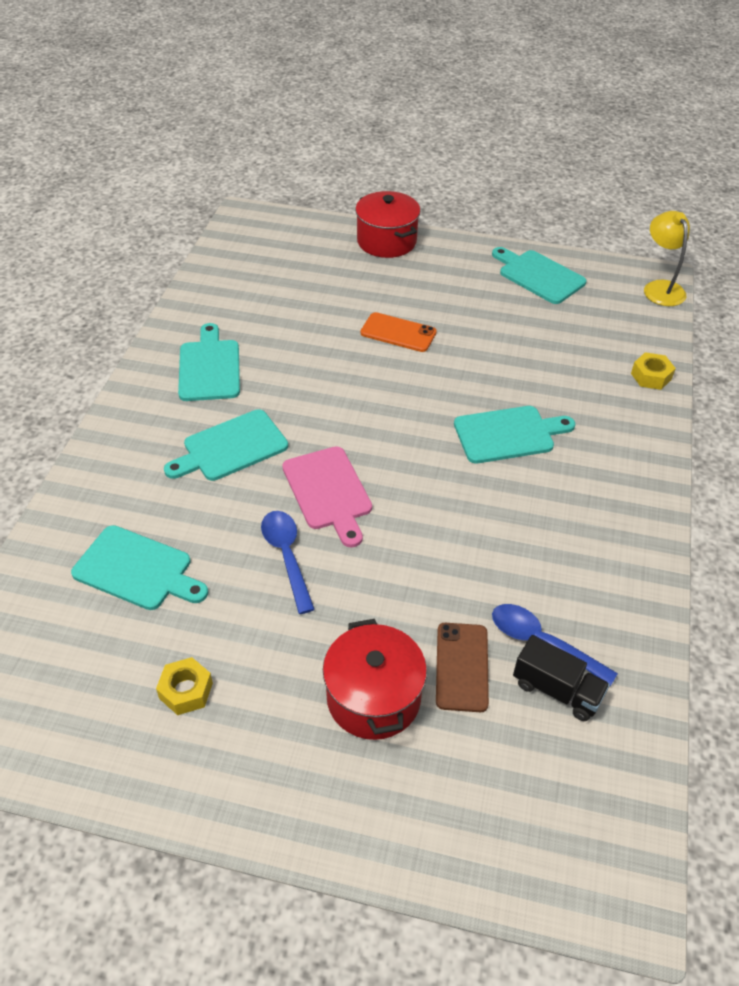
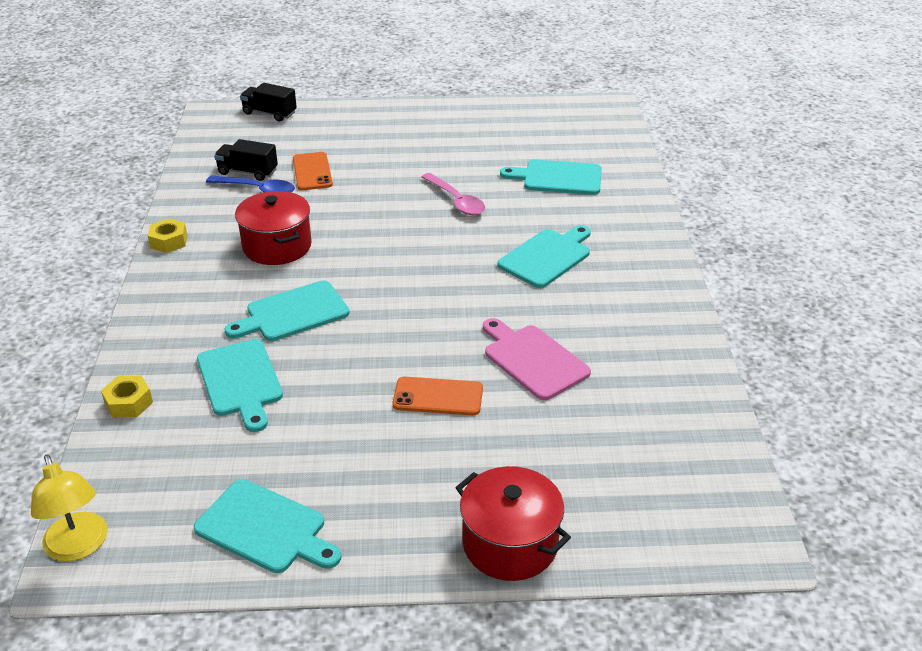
camera: 165 degrees right, 10 degrees down
(186, 691) = (482, 138): yellow nut -> yellow nut (169, 241)
(209, 367) = (620, 317): turquoise cutting board -> turquoise cutting board (241, 381)
(287, 556) = (456, 201): blue spoon -> pink spoon
(328, 492) = (445, 242): pink cutting board -> pink cutting board (533, 360)
(373, 698) = (366, 152): red pot -> red pot (277, 246)
(462, 667) = (312, 172): brown phone -> orange phone
(518, 873) = (269, 113): none -> black truck

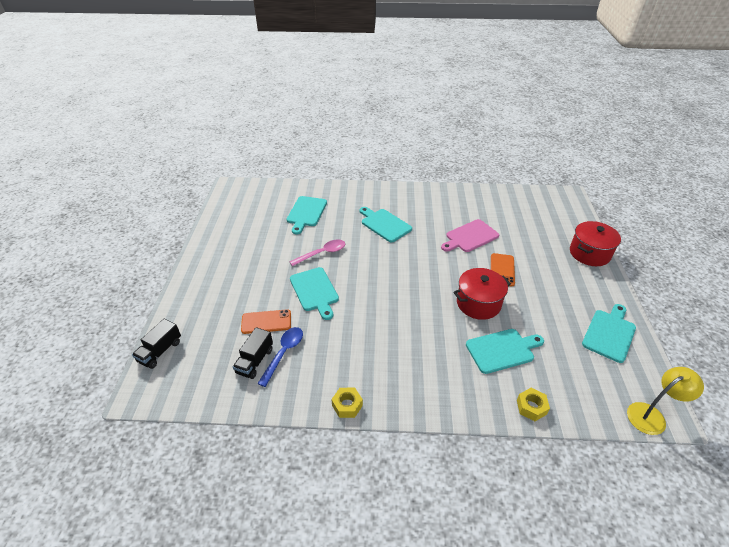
camera: 85 degrees left, 5 degrees up
(277, 246) = (361, 338): red pot -> red pot (478, 303)
(293, 313) = (435, 328): turquoise cutting board -> turquoise cutting board (315, 291)

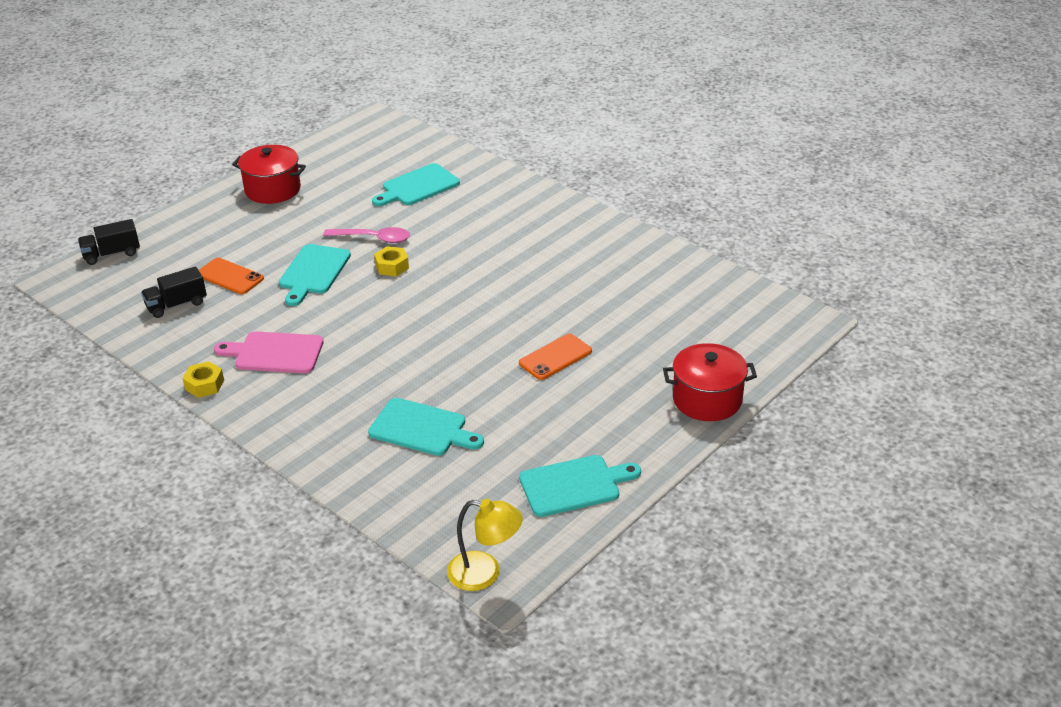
camera: 40 degrees right, 5 degrees down
(284, 353) = (209, 312): blue spoon -> none
(384, 224) = (490, 240): turquoise cutting board -> none
(470, 237) = (575, 303): pink cutting board -> pink cutting board (275, 353)
(478, 303) = (468, 374): red pot -> red pot (272, 189)
(531, 407) = (370, 489): yellow nut -> yellow nut (392, 266)

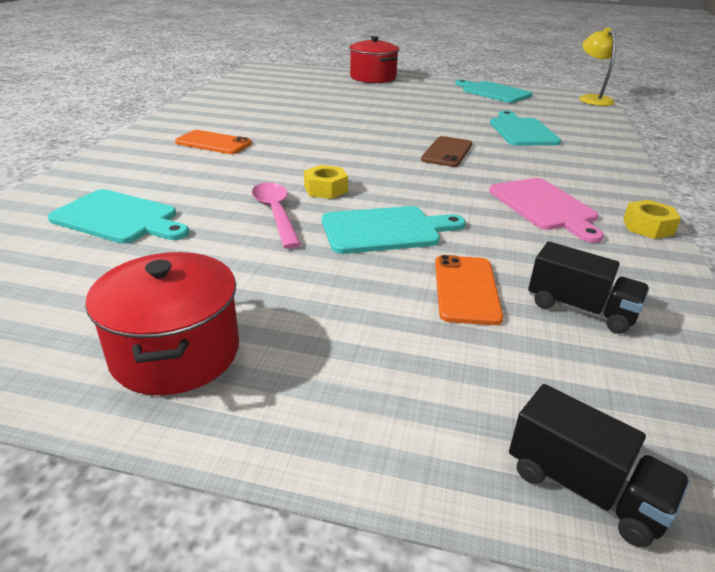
camera: 120 degrees left, 5 degrees down
(409, 351) = (447, 152): none -> brown phone
(555, 357) = (383, 110): orange phone -> orange phone (213, 143)

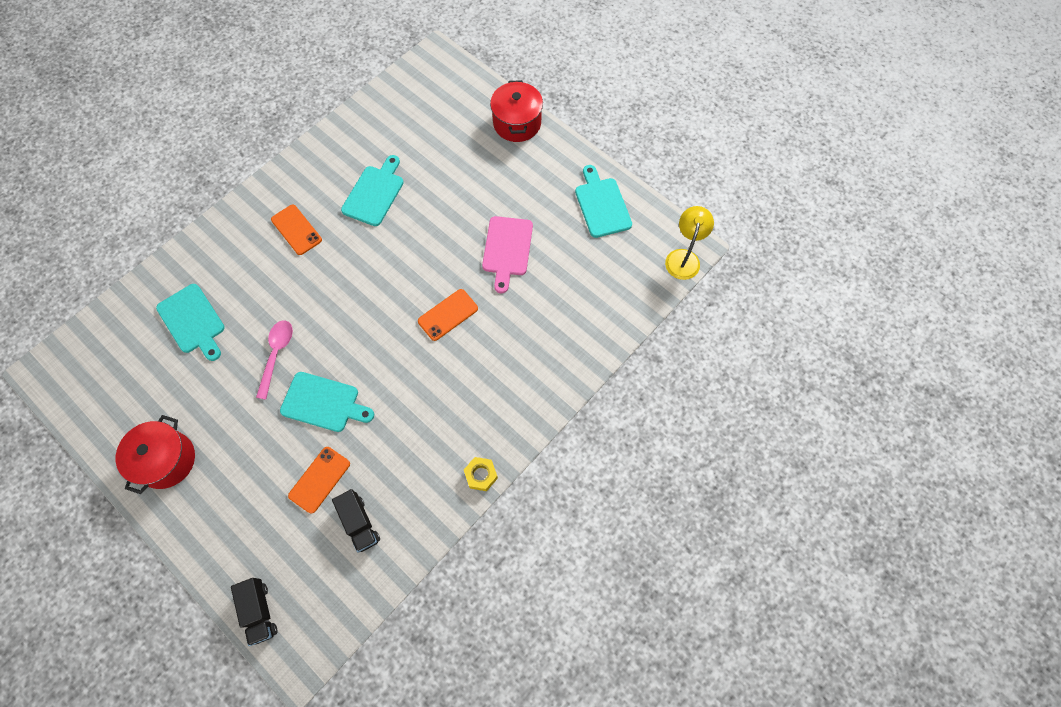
camera: 30 degrees right, 35 degrees up
(325, 189) = (324, 336): yellow nut -> none
(447, 152) = (448, 315): brown phone -> orange phone
(521, 131) = (542, 301): turquoise cutting board -> turquoise cutting board (374, 193)
(544, 206) = (441, 421): pink cutting board -> pink cutting board (507, 249)

